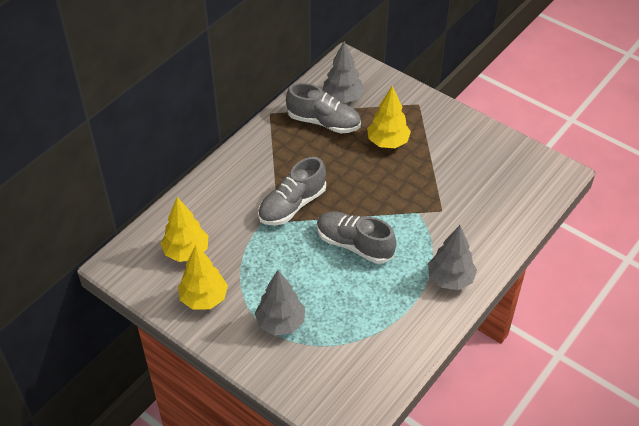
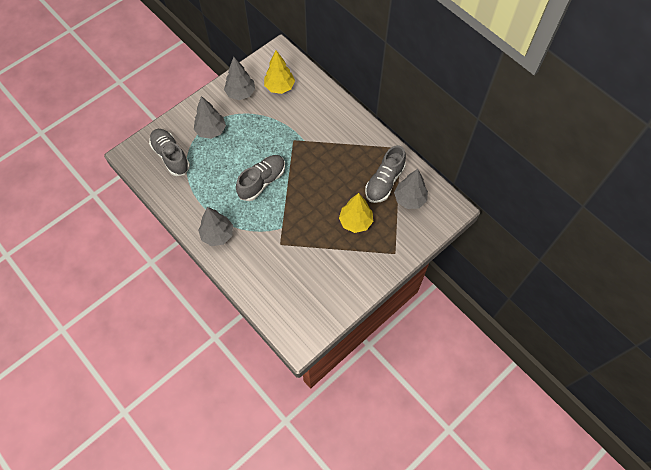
camera: 100 degrees right, 15 degrees up
(204, 298) = (240, 93): yellow tree -> grey tree
(292, 205) = (306, 150): grey shoe -> grey shoe (171, 156)

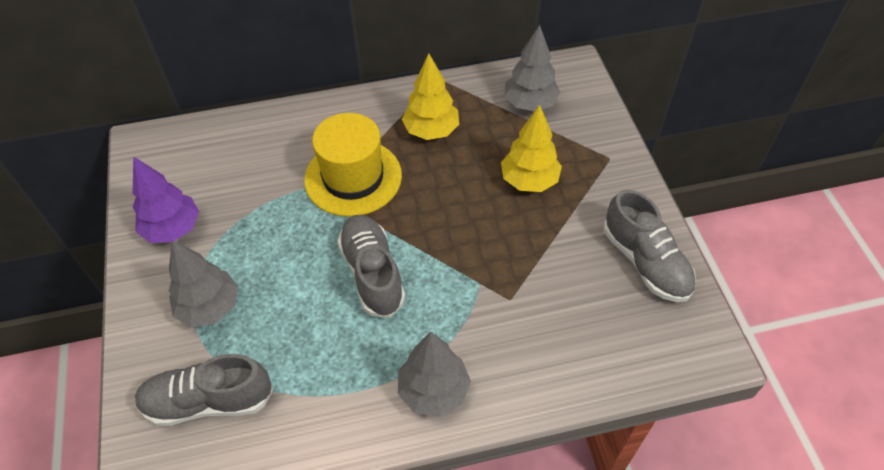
camera: 60 degrees left, 10 degrees down
(240, 93) = (173, 229): grey tree -> purple tree
(279, 87) = (210, 170): yellow tree -> yellow tree (431, 131)
(310, 145) = (353, 177): none -> yellow hat
(384, 182) = (482, 118): grey shoe -> grey shoe (645, 262)

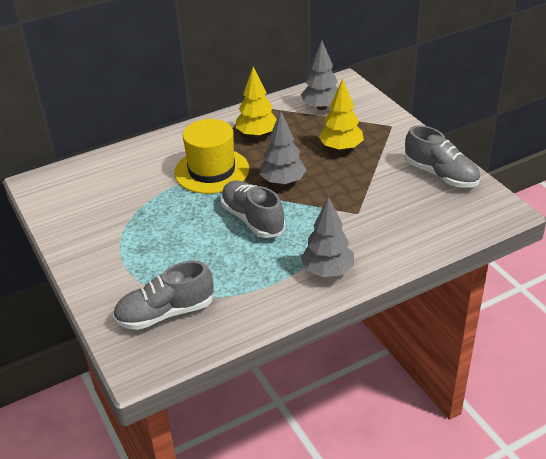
camera: 15 degrees left, 15 degrees down
(173, 229) = (87, 226): purple tree -> none
(209, 307) = (139, 263): grey tree -> grey tree (283, 182)

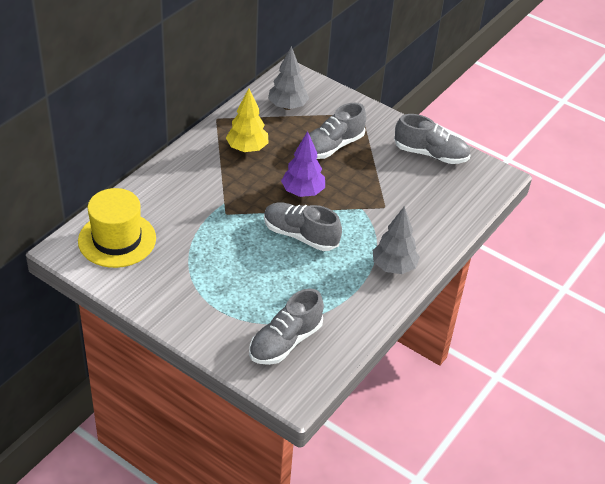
camera: 30 degrees left, 5 degrees up
(211, 171) = (230, 196): yellow hat -> yellow hat (117, 239)
(283, 182) = (302, 192): grey tree -> purple tree
(341, 148) = (332, 146): yellow tree -> grey shoe

